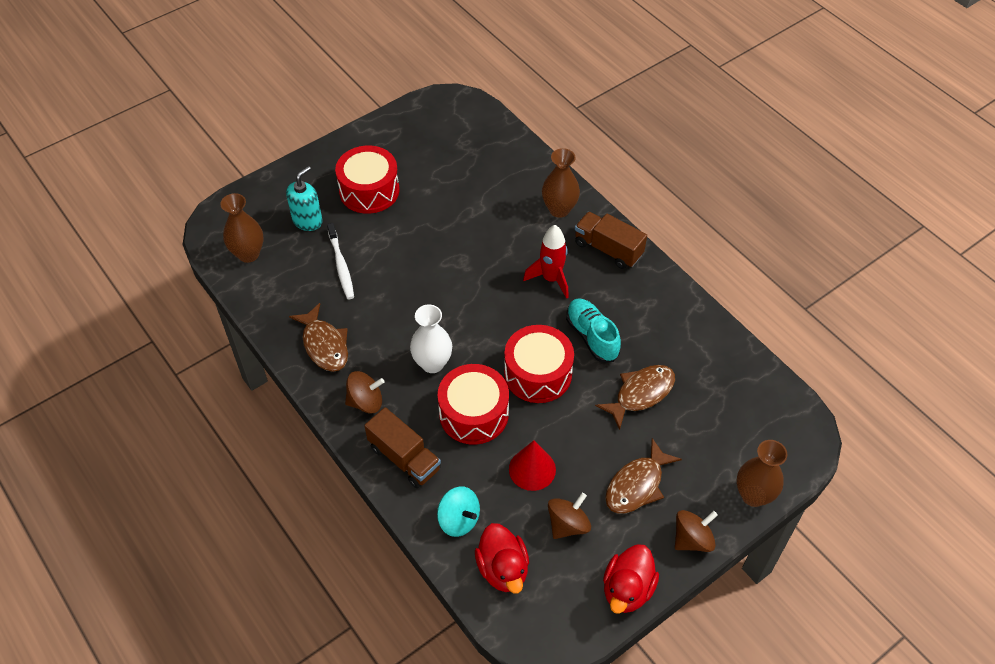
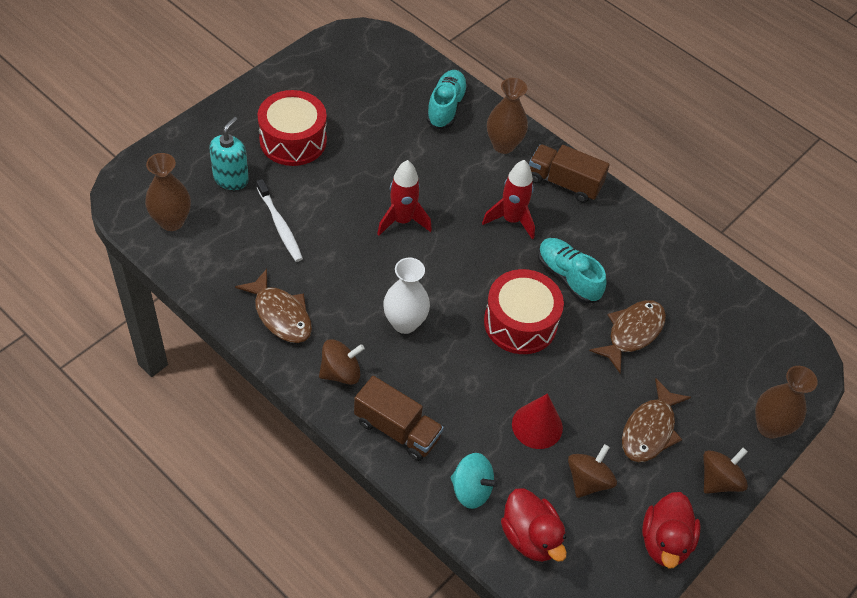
camera: 15 degrees left, 0 degrees up
(451, 271) = (402, 221): none -> red rocket
(474, 414) = (461, 373): red drum -> none
(514, 171) = (446, 107): none -> turquoise shoe

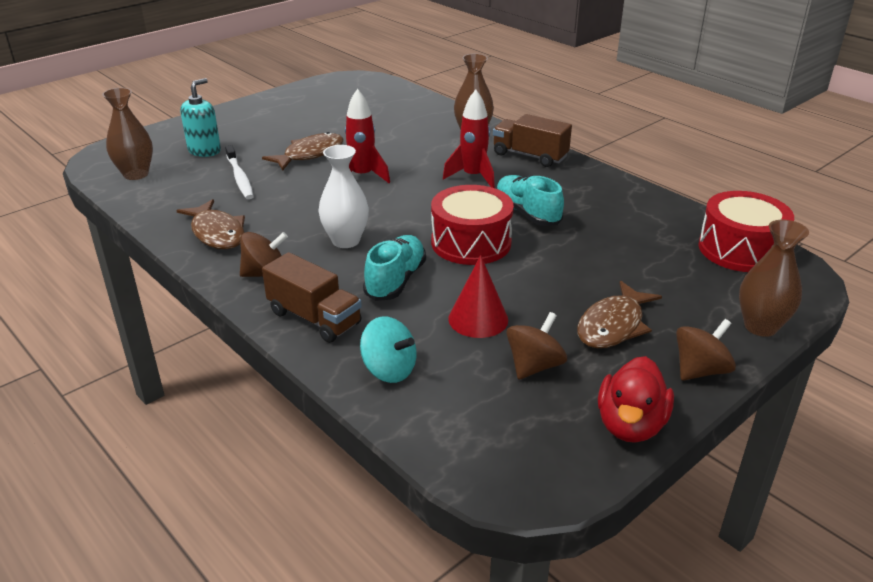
camera: 10 degrees right, 20 degrees down
(293, 140) = (272, 130): red drum -> red drum (740, 249)
(446, 107) = (422, 114): turquoise shoe -> turquoise shoe (395, 280)
(530, 537) = (455, 414): red duck -> none
(632, 333) = (595, 252): brown fish -> brown fish (310, 154)

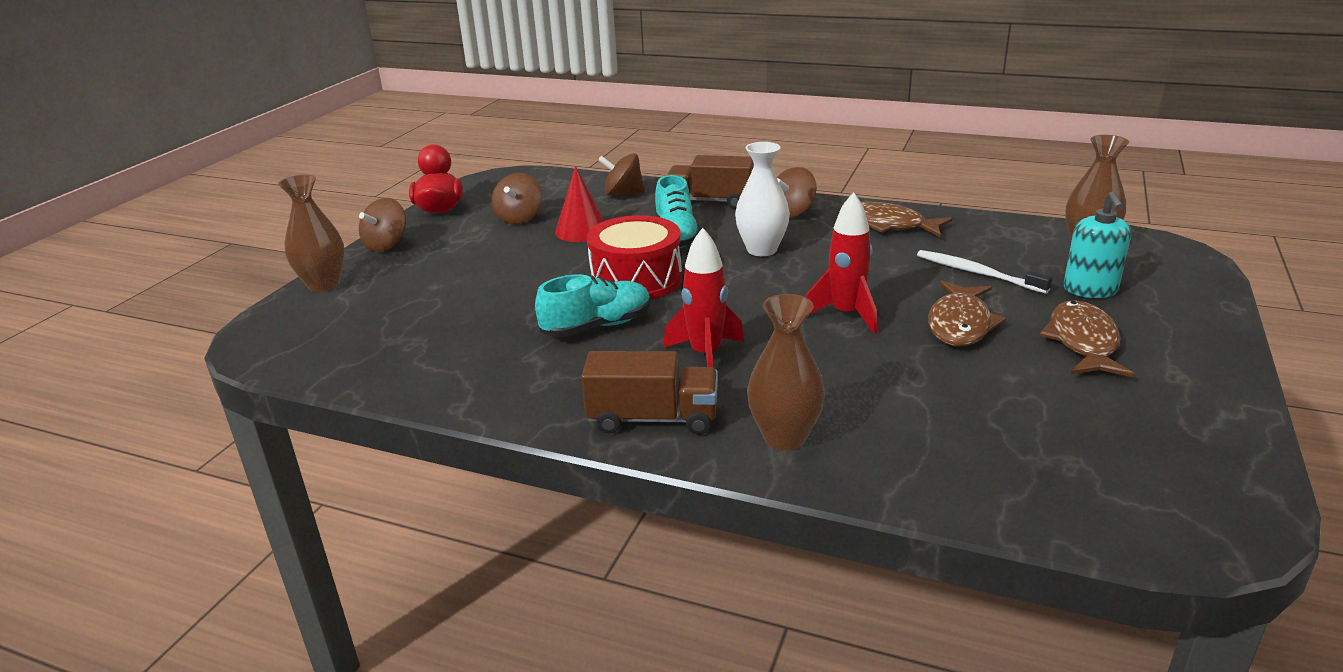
camera: 155 degrees right, 5 degrees down
(389, 370) = (623, 193): turquoise spinning top -> brown spinning top
(527, 213) = (597, 326): turquoise shoe -> turquoise shoe turned 60 degrees counterclockwise
(613, 325) = (463, 253): brown fish -> brown fish (1083, 342)
(740, 249) = (321, 353): red drum -> none

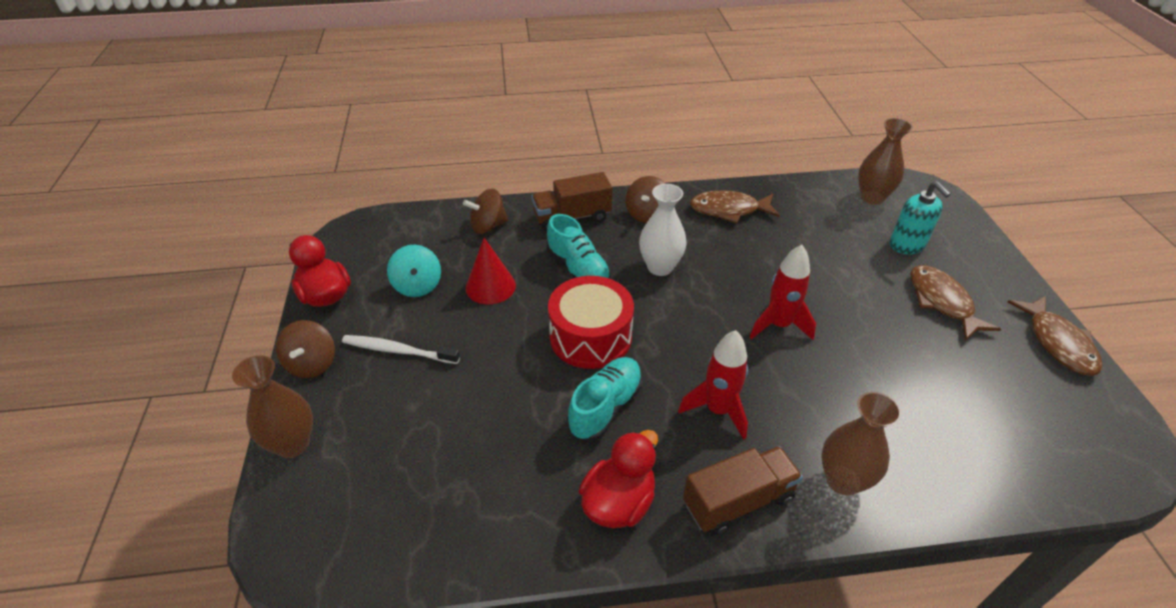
camera: 30 degrees left, 15 degrees up
(519, 218) = (417, 286): brown spinning top -> turquoise spinning top
(538, 387) = (618, 502): none -> red duck
(960, 324) = (858, 309): brown fish -> brown fish (1057, 343)
(977, 273) = (827, 248): white toothbrush -> white toothbrush (398, 350)

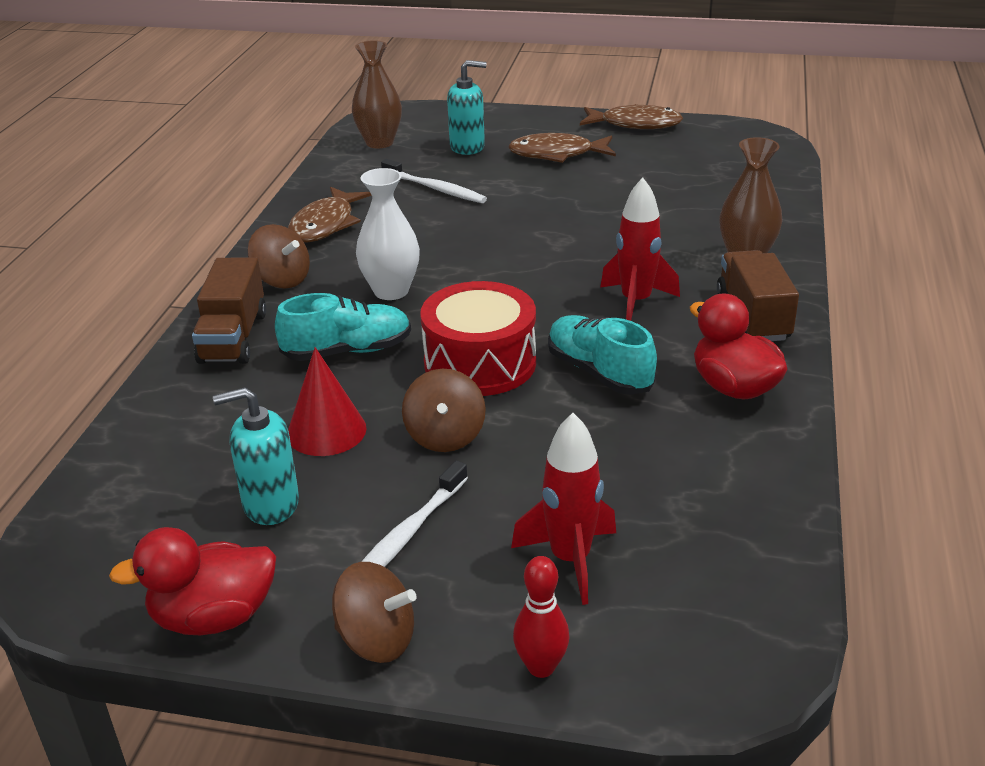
camera: 70 degrees left, 10 degrees down
(293, 444) = (541, 667): brown vase -> red bowling pin
(417, 286) = (270, 504): turquoise spinning top -> turquoise soap dispenser
(488, 226) = (184, 416): brown spinning top -> brown spinning top (445, 436)
(778, 325) = (536, 241): red rocket -> red rocket (570, 560)
(821, 247) = (435, 189): none -> white toothbrush

